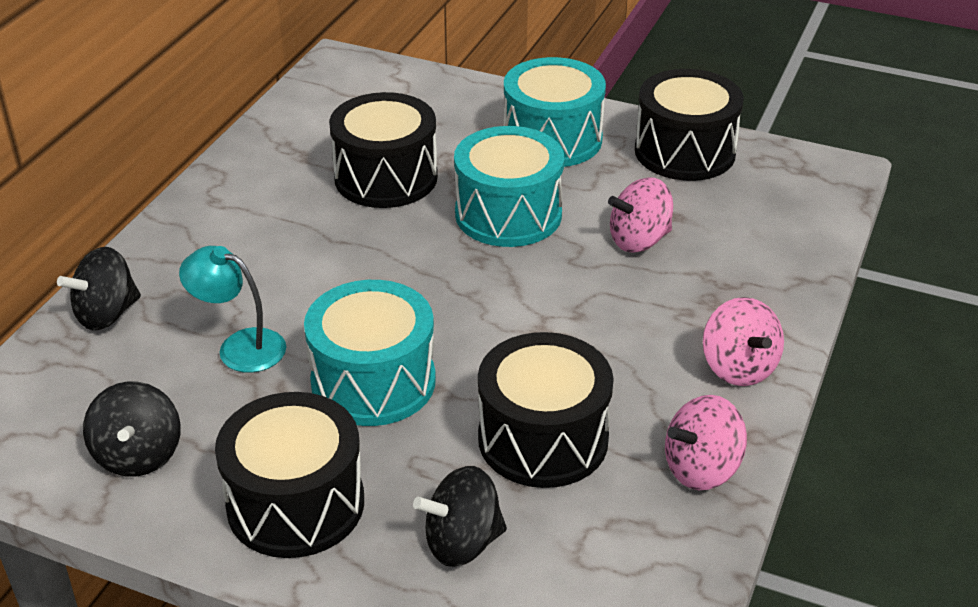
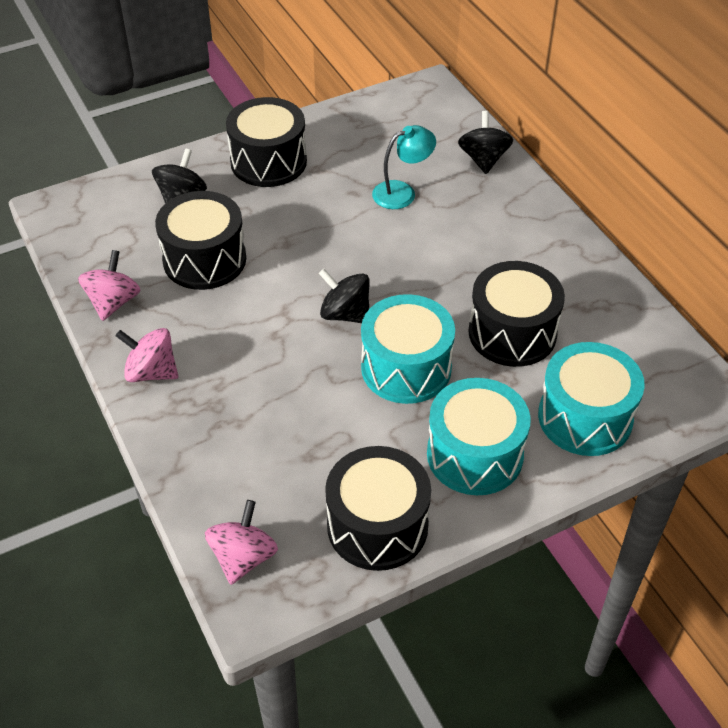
camera: 130 degrees right, 10 degrees up
(138, 455) = (358, 131): black spinning top -> black spinning top (345, 314)
(373, 381) = (318, 224): turquoise drum -> turquoise drum (585, 417)
(639, 240) = (307, 414): pink spinning top -> pink spinning top (243, 557)

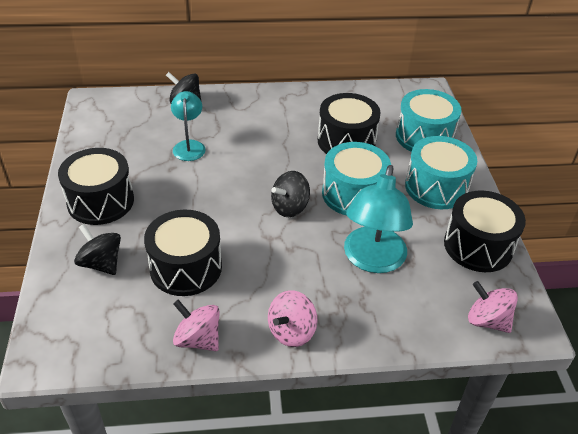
camera: 70 degrees left, 5 degrees down
(293, 416) = (372, 260): none -> turquoise lamp

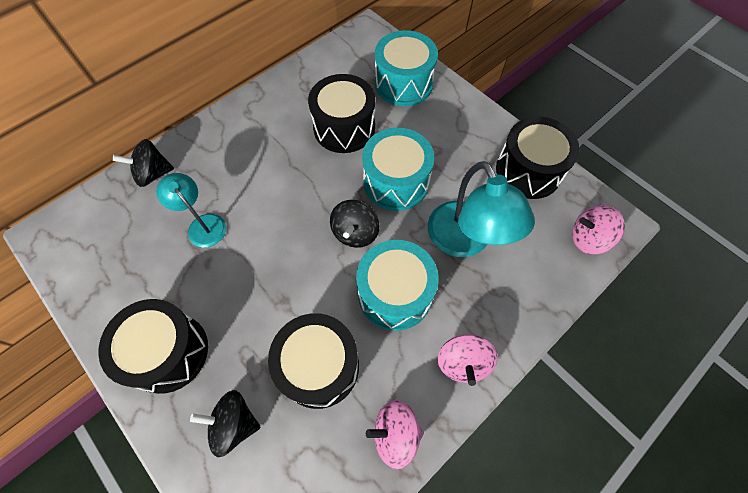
camera: 35 degrees left, 20 degrees up
(436, 187) = (453, 132): turquoise drum -> turquoise drum (395, 294)

